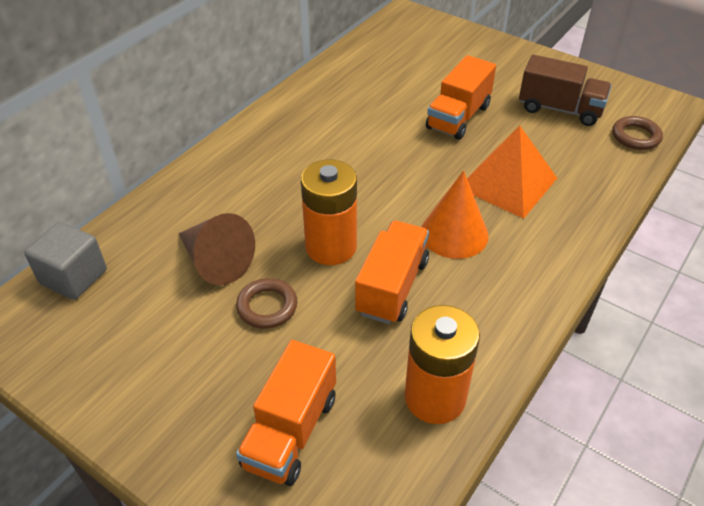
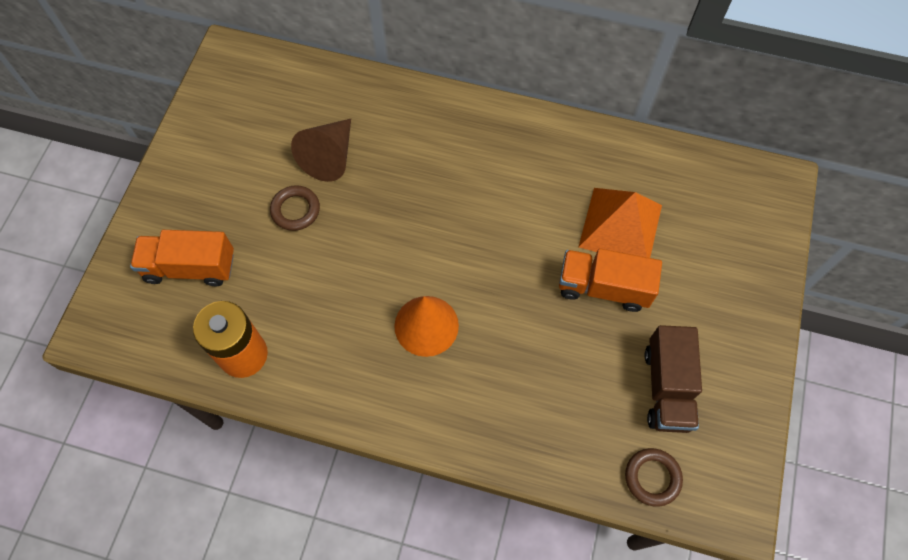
camera: 70 degrees right, 20 degrees up
(74, 277) = (283, 74): grey cube -> none
(331, 247) = (374, 232): orange battery -> none
(392, 287) = (345, 293): orange truck -> none
(508, 183) = (516, 357): orange pyramid -> orange pyramid (620, 226)

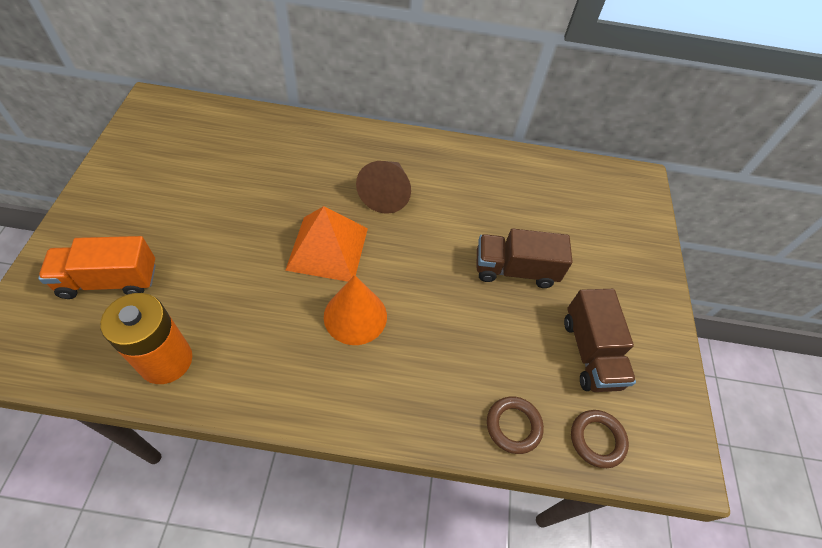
camera: 15 degrees left, 10 degrees down
(295, 210) = (219, 223): brown ring -> brown ring (513, 426)
(330, 156) = (250, 178): brown cone -> brown cone (386, 193)
(603, 287) = (515, 270): orange truck -> brown truck
(620, 226) = (519, 219): orange pyramid -> orange pyramid (328, 248)

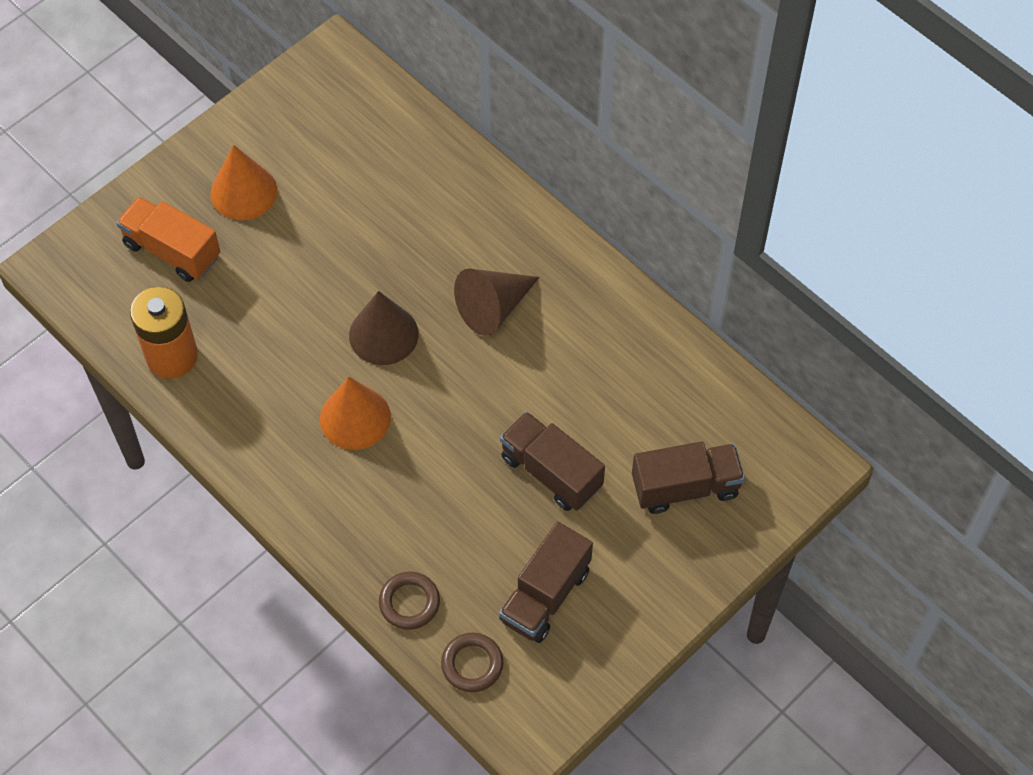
camera: 45 degrees right, 5 degrees up
(144, 211) = (243, 192): none -> orange cone
(328, 248) = (383, 334): orange pyramid -> brown cone
(594, 230) = (685, 487): none -> brown truck

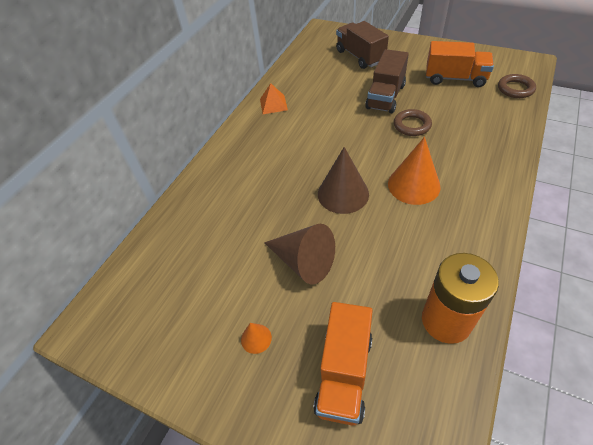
camera: 105 degrees left, 10 degrees down
(243, 192) = (256, 338): orange cone -> orange cone, size x0.48
(409, 602) = (507, 120): brown ring -> brown ring (412, 125)
(493, 307) = (293, 150): brown cone -> brown cone (303, 262)
(545, 595) = (455, 78): brown truck -> orange truck
(613, 314) = (273, 104): none -> orange pyramid

